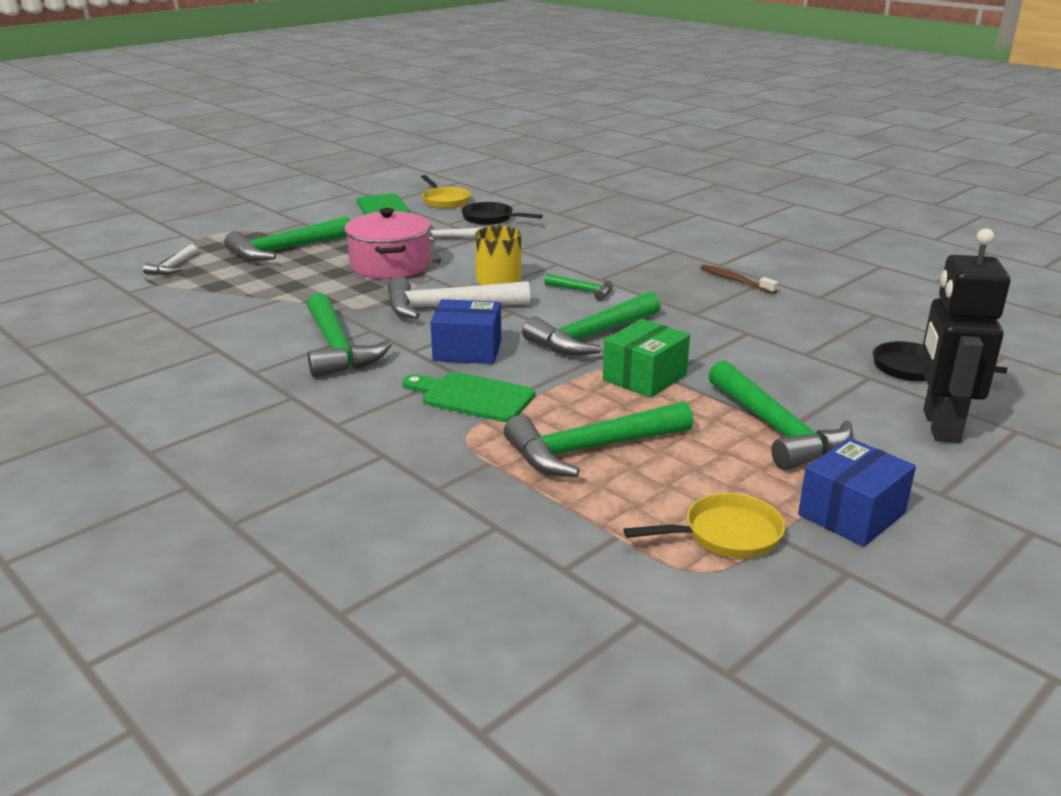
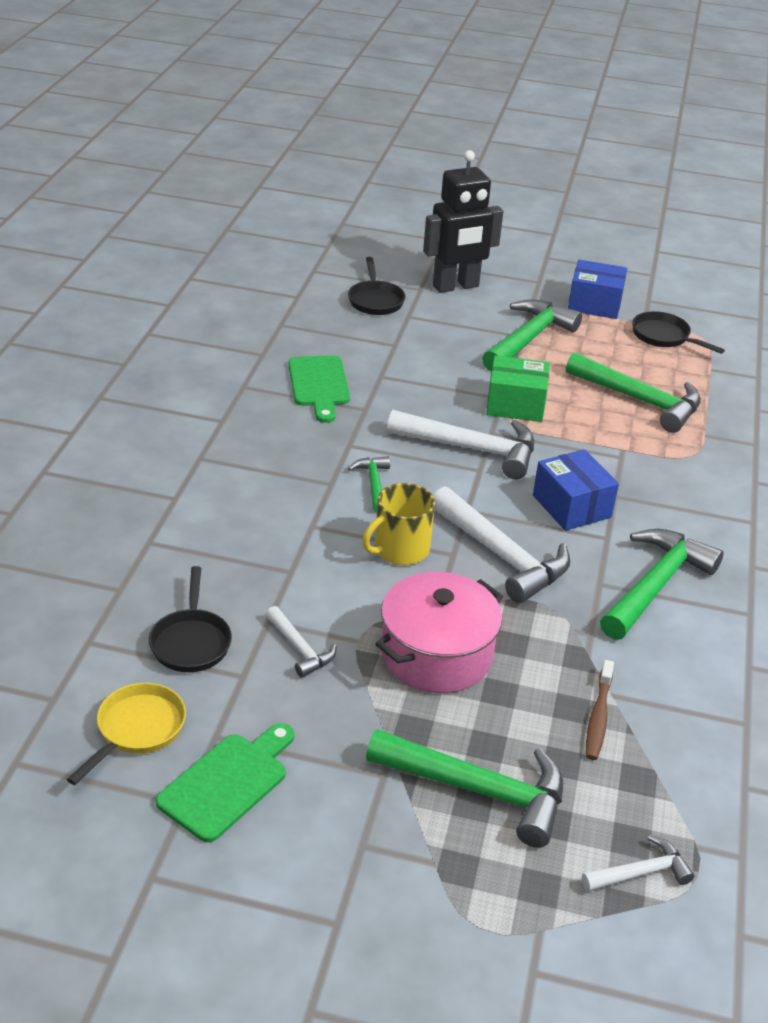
camera: 125 degrees left, 10 degrees up
(472, 397) = (638, 473): green cutting board -> green cutting board (319, 385)
(591, 336) = (471, 449): green hammer -> white hammer
(726, 535) = (664, 337): yellow pan -> black pan
(735, 280) = (261, 403): brown toothbrush -> brown toothbrush (598, 717)

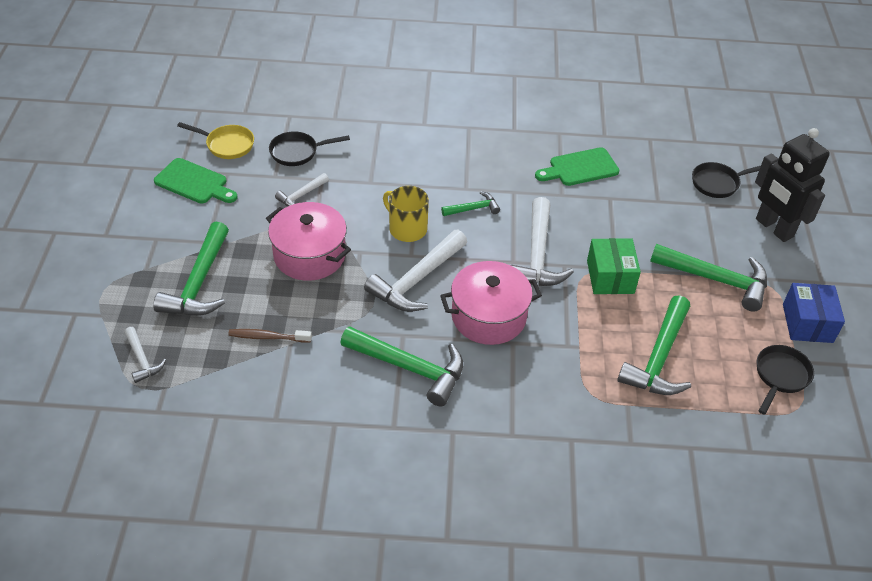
camera: 80 degrees right, 10 degrees up
(571, 506) = (488, 316): blue box -> pink pot

